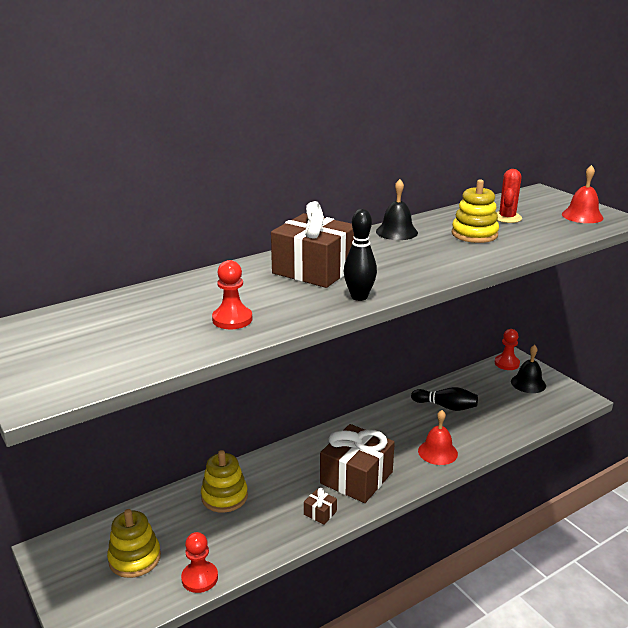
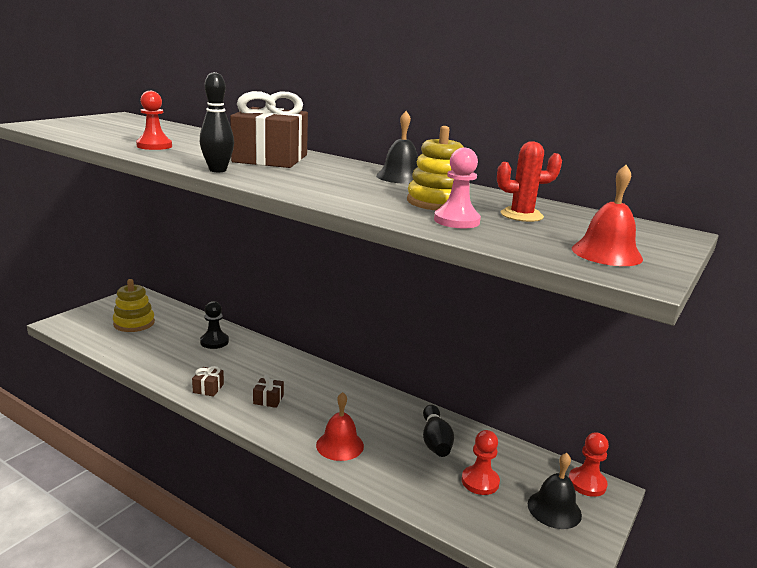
camera: 65 degrees right, 5 degrees down
(199, 578) = (116, 350): red pawn -> red pawn (480, 481)
(224, 496) = (214, 342): yellow stacking toy -> black pawn
(356, 478) = (268, 399): brown gift -> brown gift, size x0.41
(521, 237) = (456, 221): none -> pink pawn

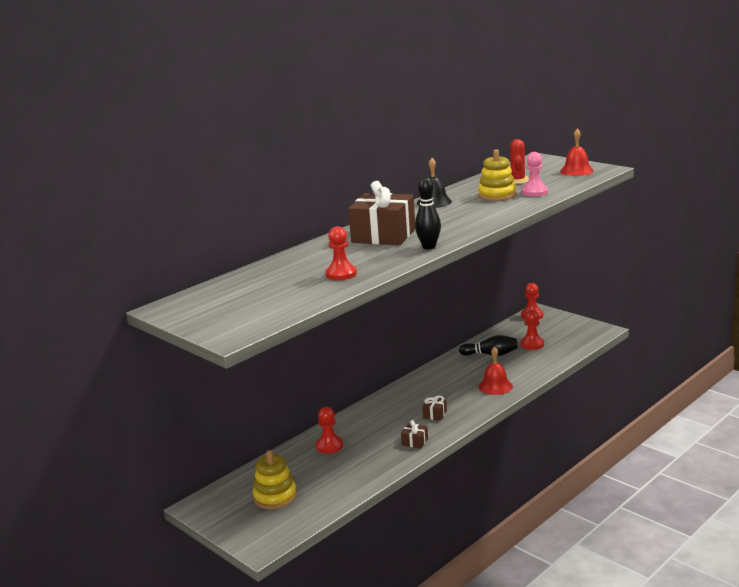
camera: 75 degrees left, 0 degrees up
(214, 342) = (329, 446): black pawn -> red pawn
(554, 509) = (554, 327): black bell -> none

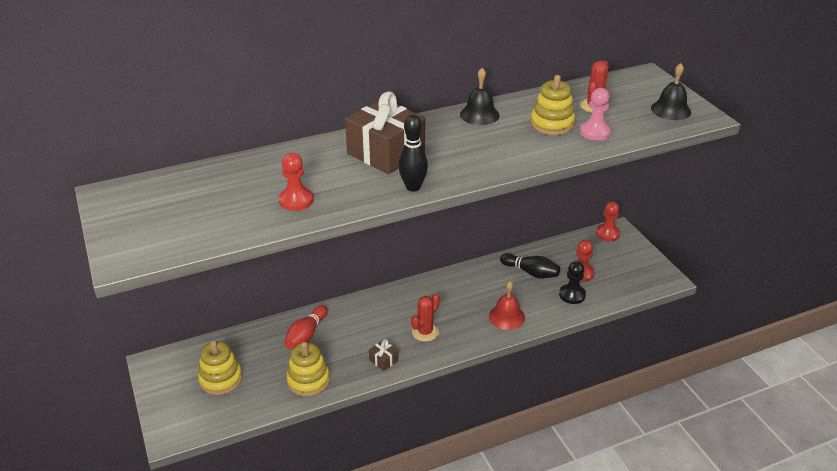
camera: 20 degrees right, 15 degrees up
(329, 446) = (306, 335): red pawn -> red bowling pin
(359, 473) = (308, 380): none -> yellow stacking toy
(435, 414) = (425, 332): brown gift -> red cactus
(536, 359) = (572, 295): none -> black pawn
(576, 171) = (670, 110): red bell -> black bell

